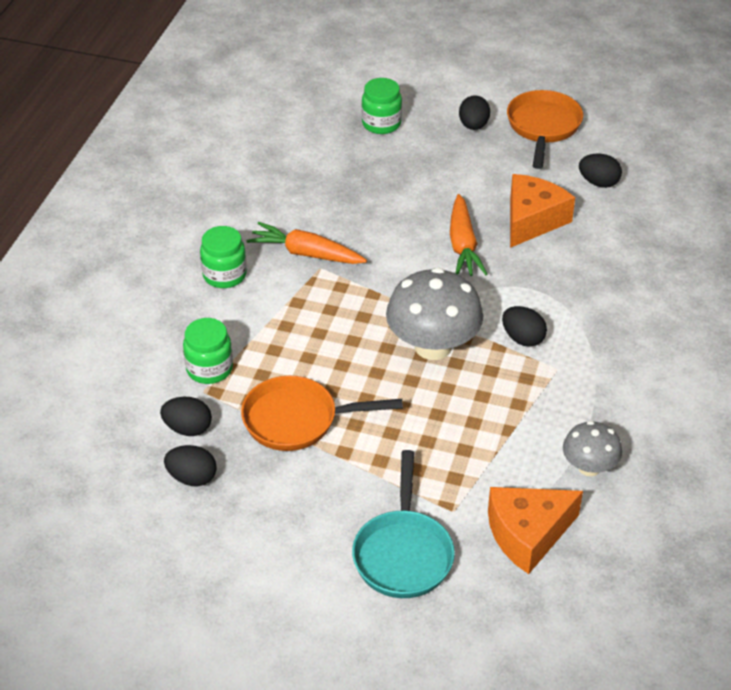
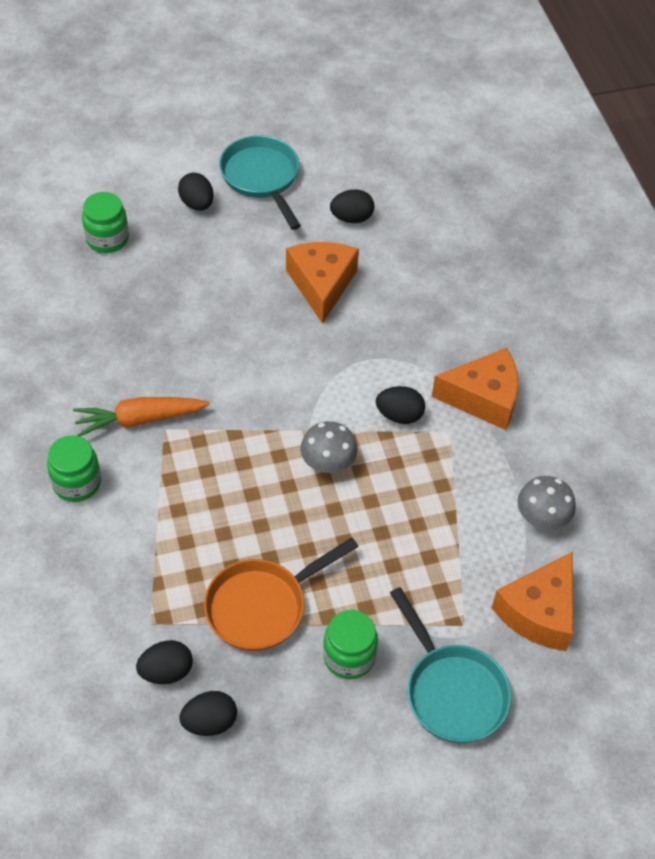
camera: 35 degrees left, 10 degrees up
(209, 369) = (139, 595): green jar -> green jar (349, 656)
(433, 346) = (328, 463): grey mushroom -> grey mushroom, size x0.57
(463, 245) = (279, 341): orange carrot -> none
(543, 127) = (262, 178): orange pan -> turquoise pan
(609, 357) = (483, 398): none -> orange cheese

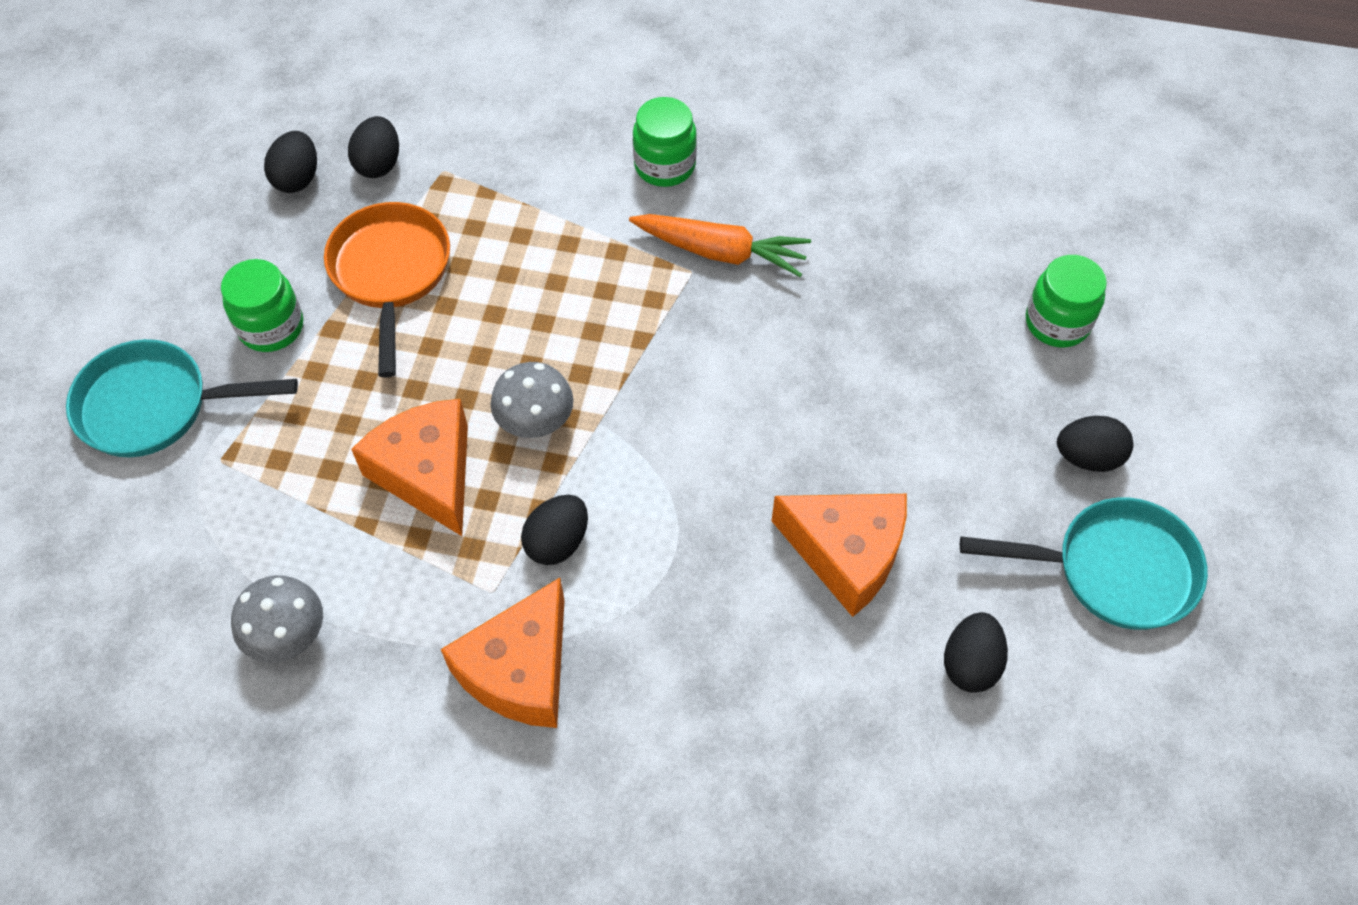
camera: 120 degrees right, 5 degrees up
(139, 420) = (721, 252): orange carrot -> orange carrot turned 90 degrees clockwise
(539, 612) = (170, 553): orange cheese -> orange cheese (428, 474)

